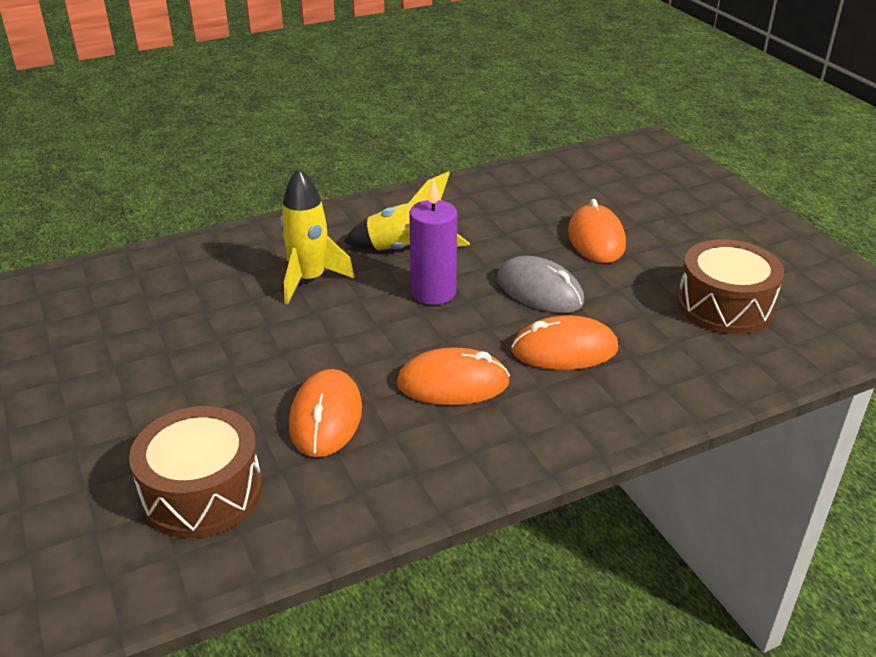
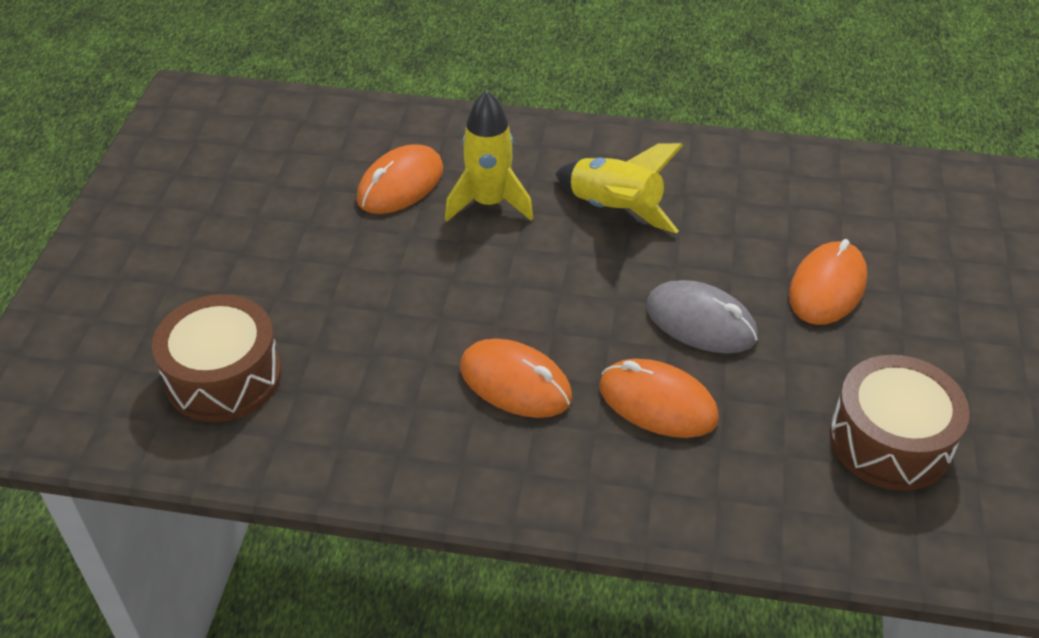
camera: 35 degrees right, 10 degrees up
(326, 417) = (375, 359): orange mouse -> orange mouse (400, 184)
(433, 292) = (591, 273): purple candle -> none
(539, 290) = (700, 322): grey mouse -> grey mouse turned 45 degrees counterclockwise

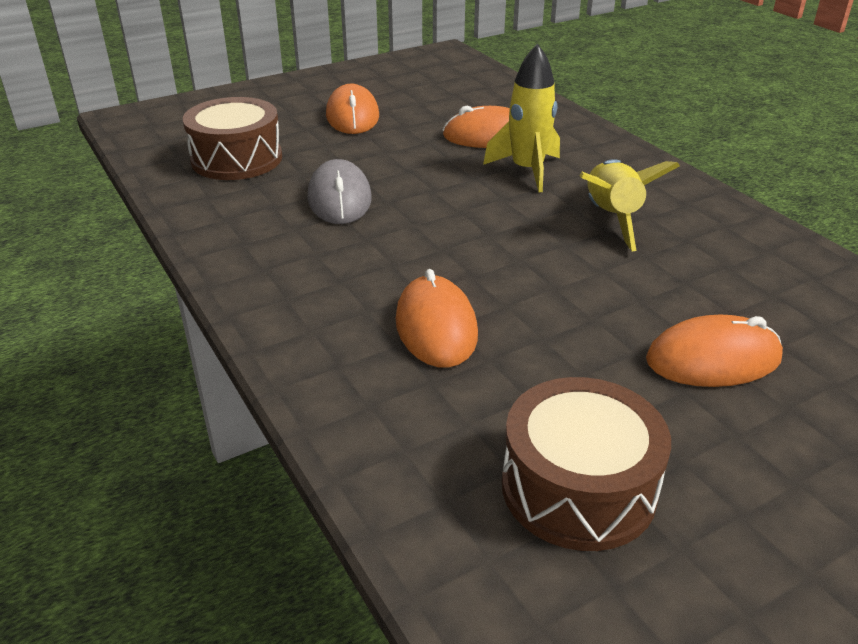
camera: 50 degrees right, 10 degrees down
(515, 383) = (368, 256): orange mouse -> orange mouse (352, 116)
(700, 322) = (557, 309): grey mouse -> grey mouse (339, 198)

